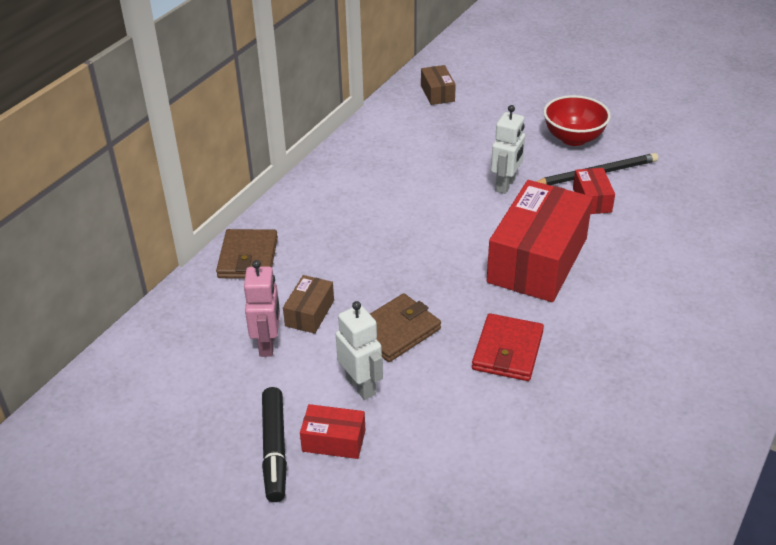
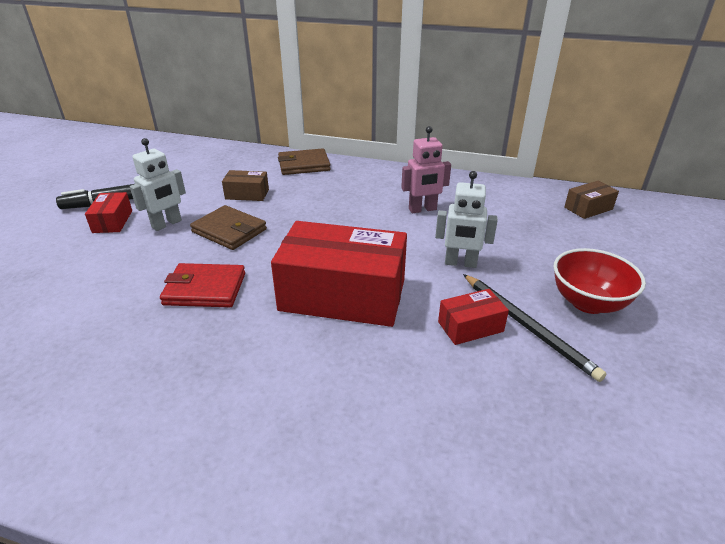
camera: 75 degrees right, 5 degrees down
(268, 344) = (213, 185): pink robot -> pink robot (422, 209)

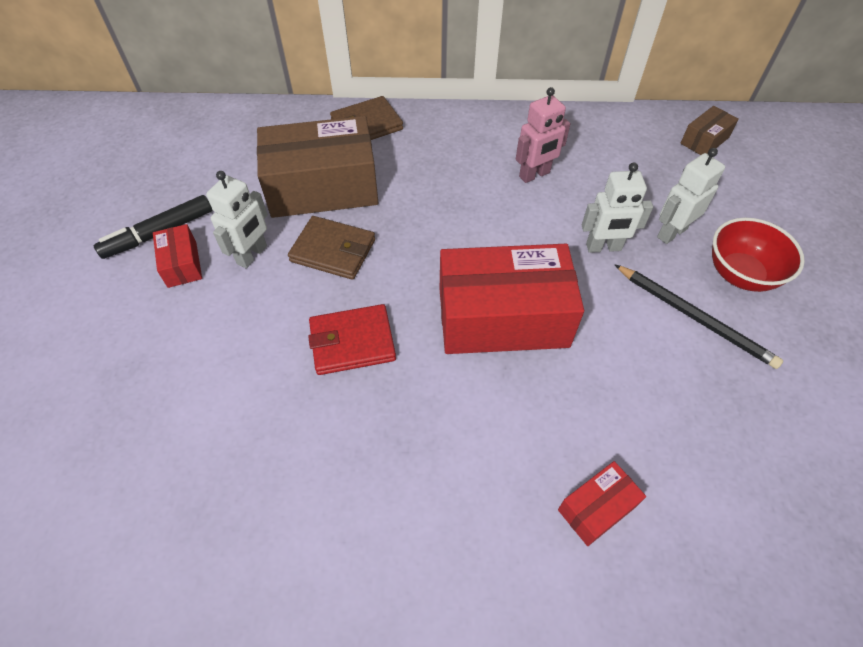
camera: 15 degrees left, 20 degrees up
(247, 194) = (323, 187): brown box -> brown box, size x2.22
(470, 327) = (643, 330): red box -> red box (596, 508)
(530, 263) = (671, 233): none -> white robot

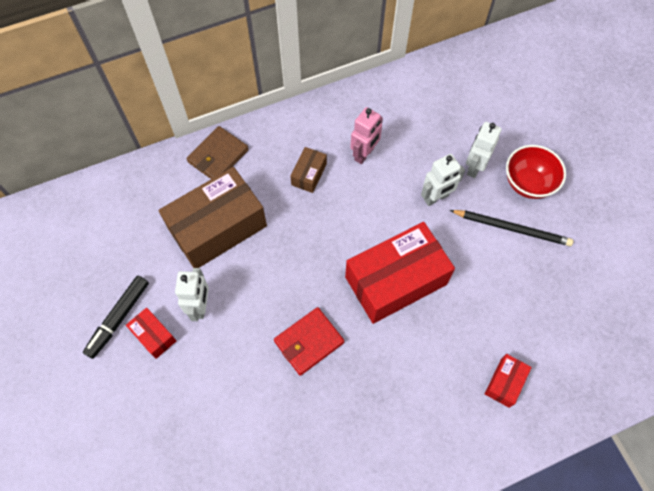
camera: 25 degrees left, 10 degrees up
(333, 250) = (256, 278): brown wallet -> none
(704, 140) = (467, 76): brown box -> brown box (309, 174)

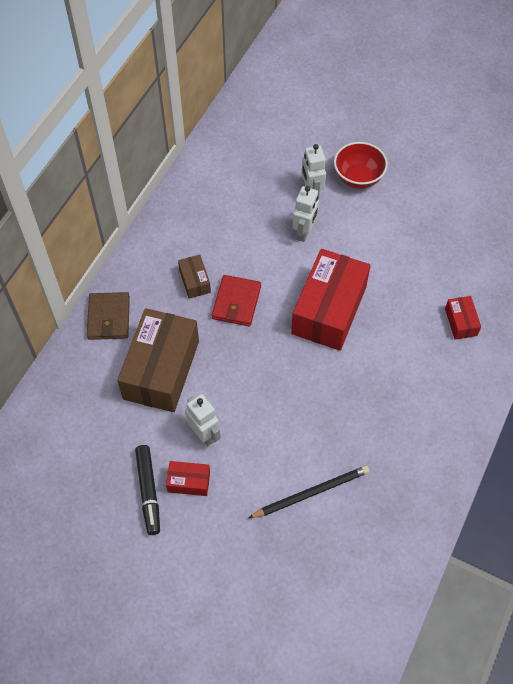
camera: 40 degrees left, 5 degrees down
(309, 342) = (308, 397): red wallet -> red wallet (236, 302)
(364, 154) = (223, 237): pink robot -> none
(512, 228) = (375, 217): black pencil -> black pencil (311, 493)

